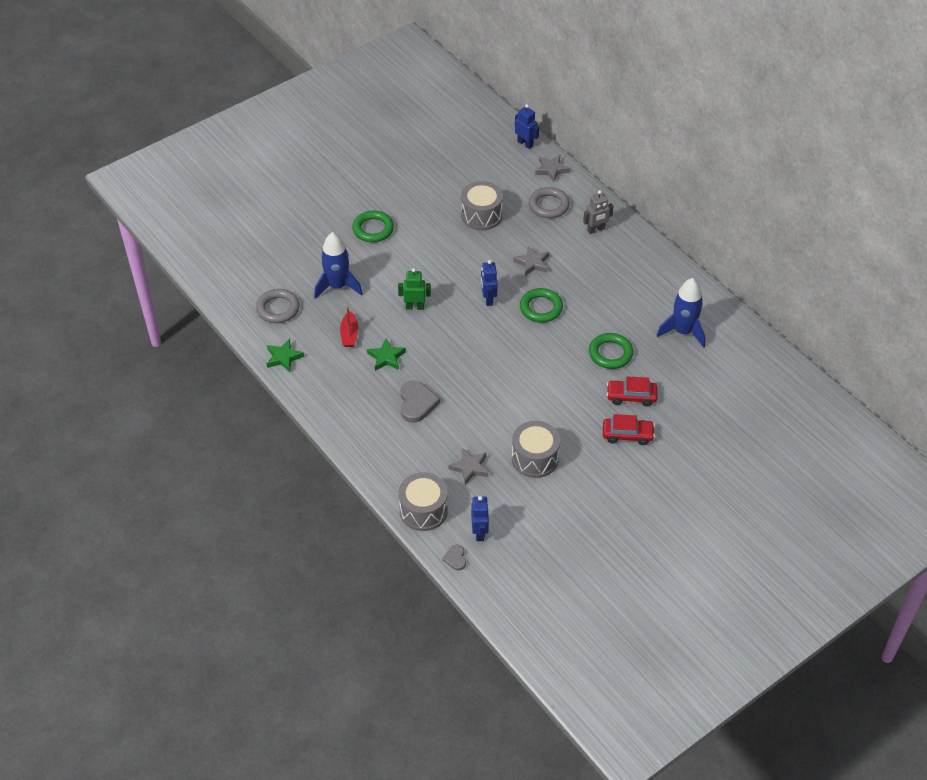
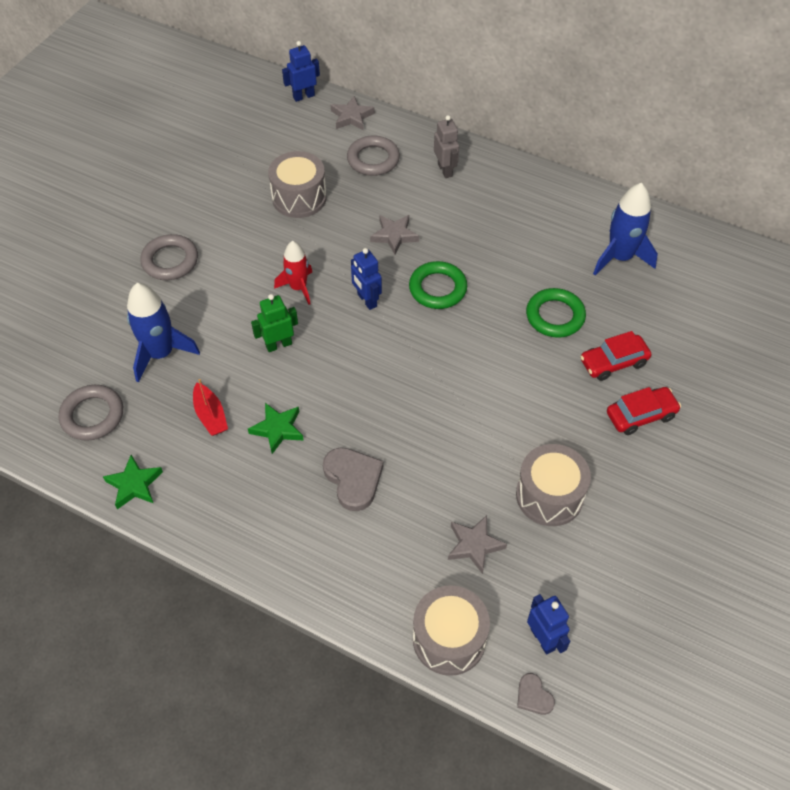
camera: 25 degrees left, 5 degrees up
(373, 229) = (170, 261): green ring -> grey ring
(447, 275) = (298, 287): none -> red rocket
(525, 143) = (303, 96): blue robot -> blue robot turned 45 degrees counterclockwise
(596, 230) = (445, 170): grey robot -> grey robot turned 60 degrees counterclockwise

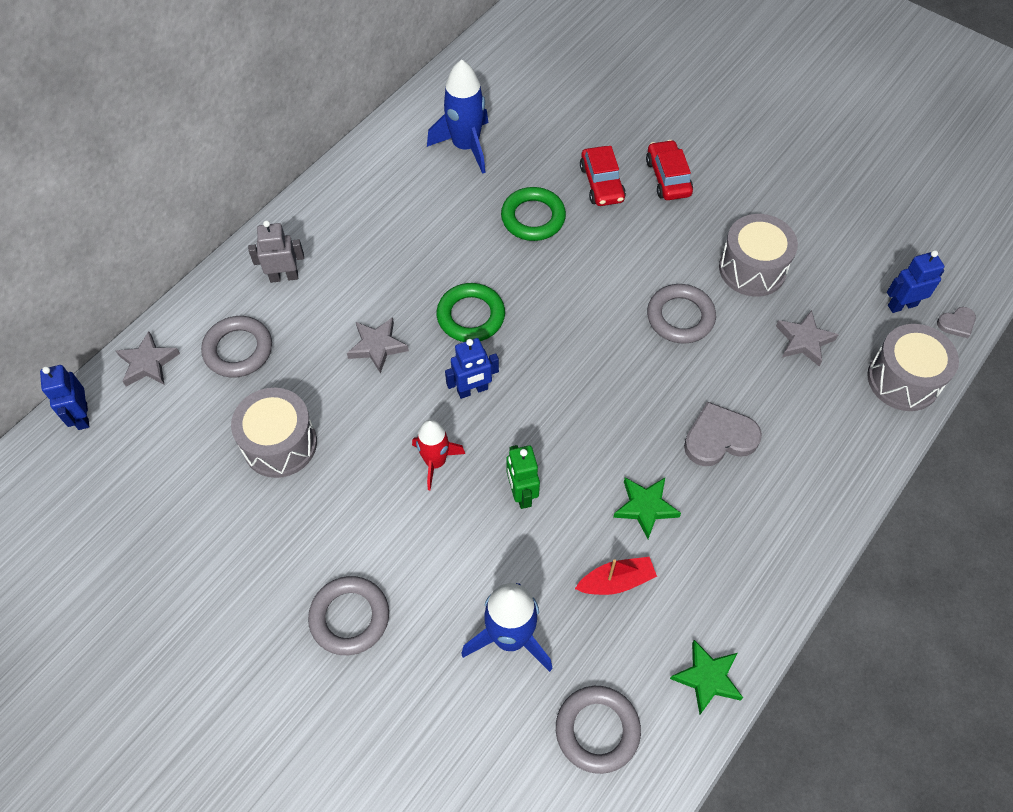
camera: 80 degrees left, 5 degrees up
(475, 439) = (680, 317): none -> grey ring

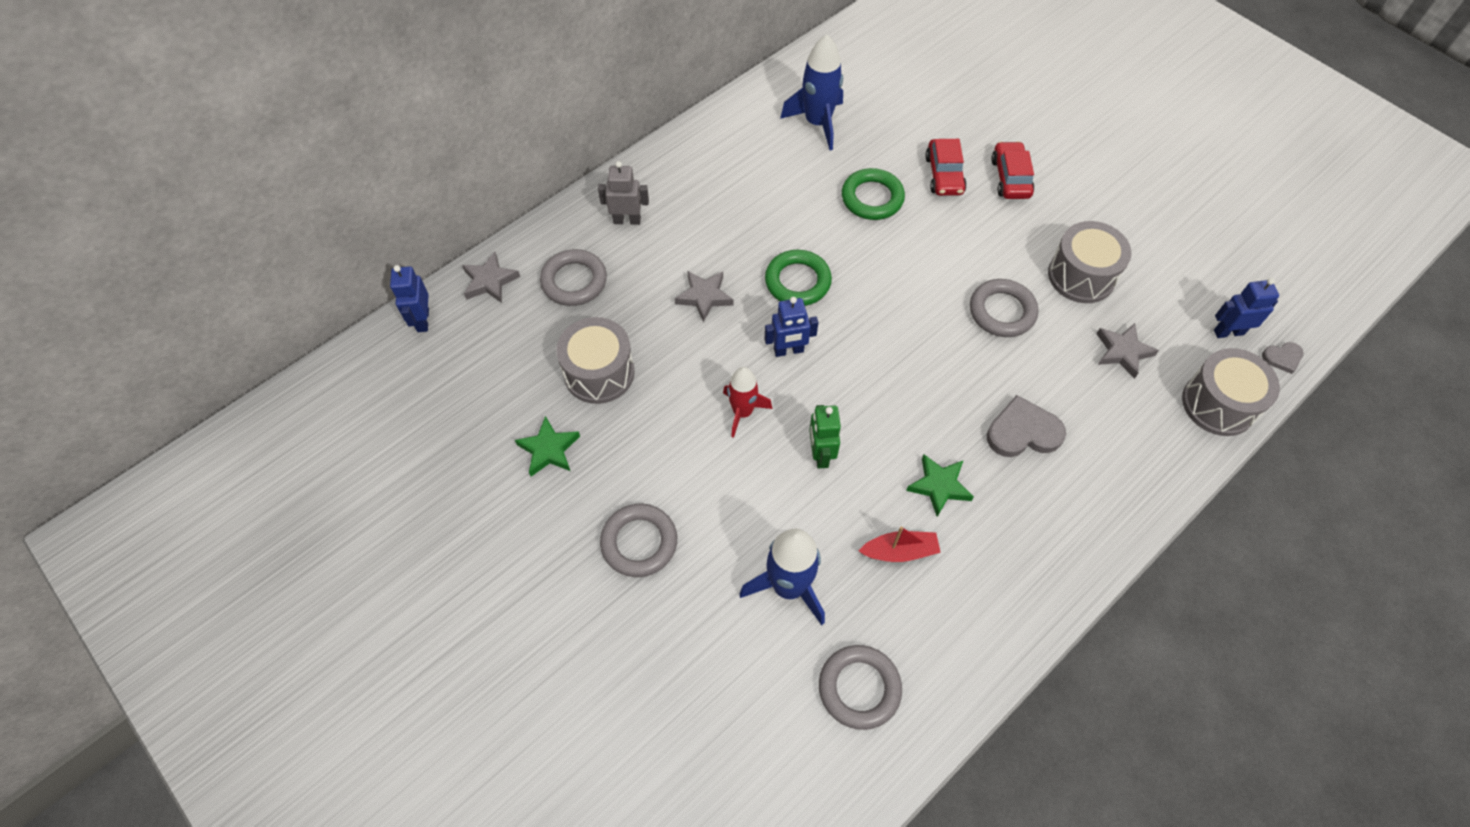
camera: 10 degrees right, 0 degrees up
(707, 678) = (975, 658): green star -> green star (549, 449)

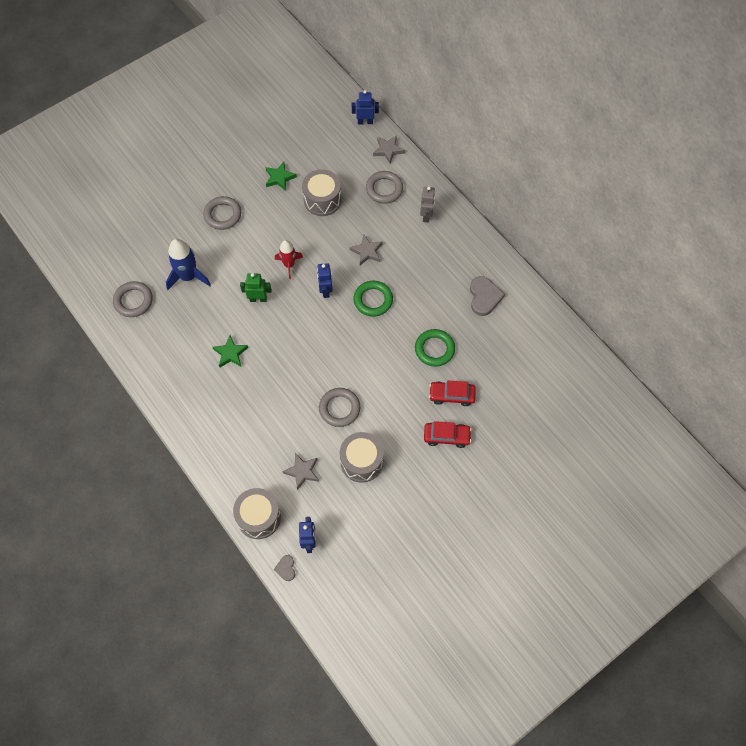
camera: 95 degrees right, 5 degrees up
(817, 123) = (501, 325): blue rocket -> none
(899, 551) = (197, 328): red boat -> none
(1023, 432) = (256, 402): grey heart -> grey heart (484, 297)

